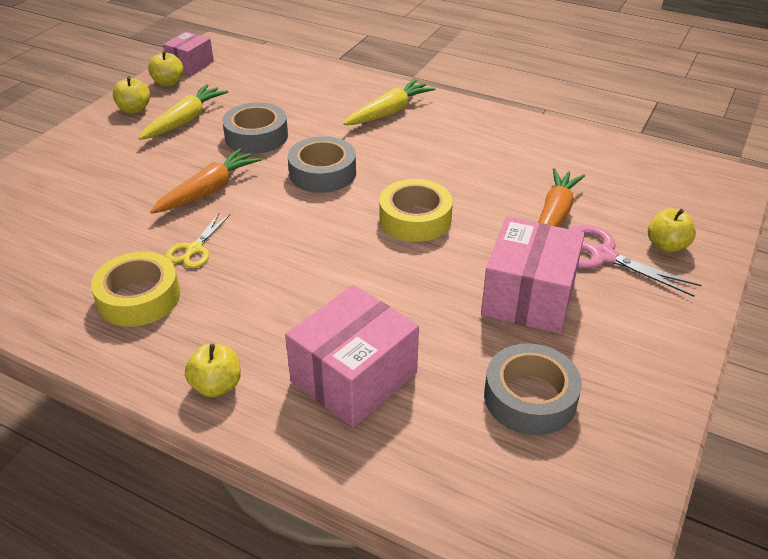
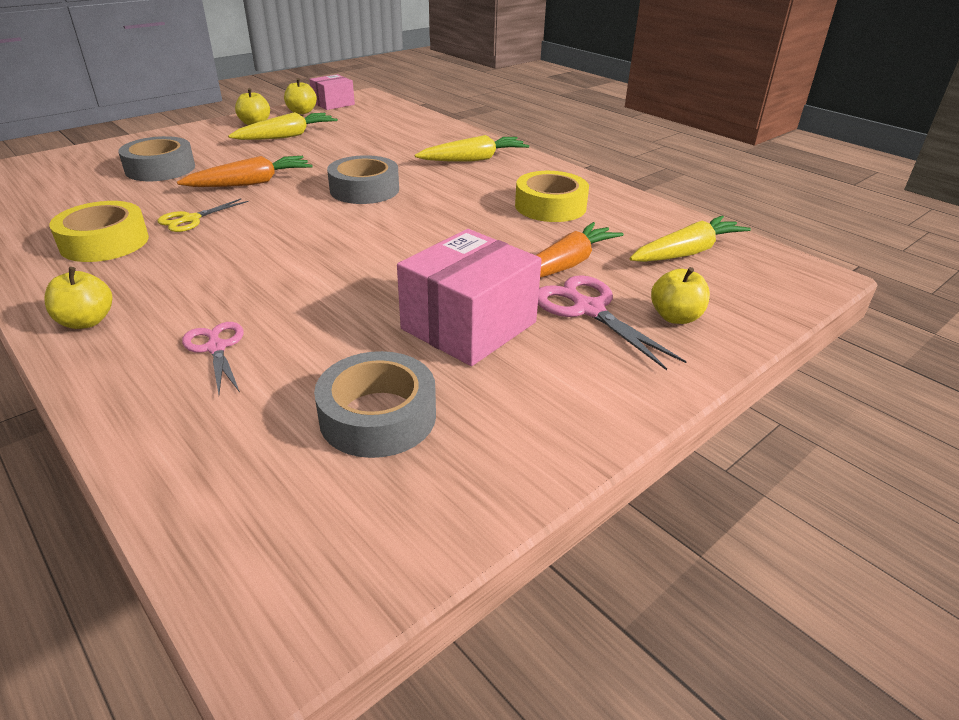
camera: 20 degrees right, 5 degrees down
(256, 136) = (334, 156): grey tape -> grey tape (160, 168)
(354, 377) = (216, 348): pink box -> pink scissors
(415, 219) = (415, 238): yellow tape -> yellow tape (550, 206)
(633, 178) = (687, 252): none -> yellow carrot

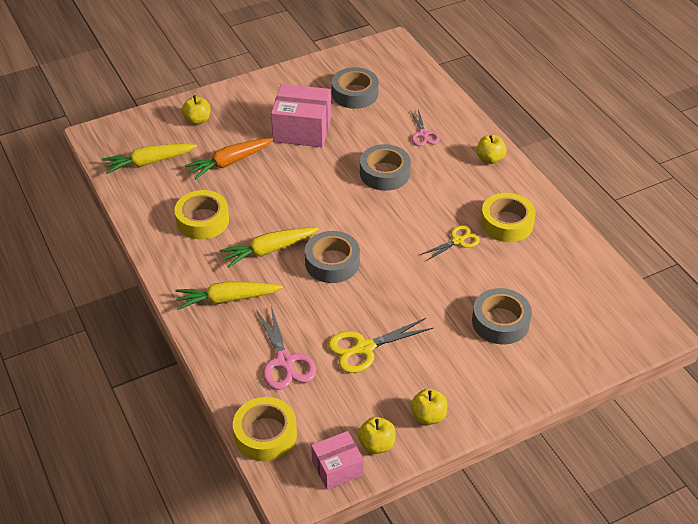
camera: 165 degrees left, 10 degrees up
(251, 183) = (420, 285): orange carrot -> none
(287, 136) = (393, 376): yellow carrot -> yellow carrot (269, 250)
(298, 279) = (384, 173): none -> grey tape
(317, 146) = (364, 348): none -> yellow scissors
(396, 110) = (265, 434): none -> yellow tape
(469, 325) = (302, 129): pink box -> pink box turned 45 degrees clockwise
(589, 309) = (237, 130): pink scissors -> pink scissors (284, 361)

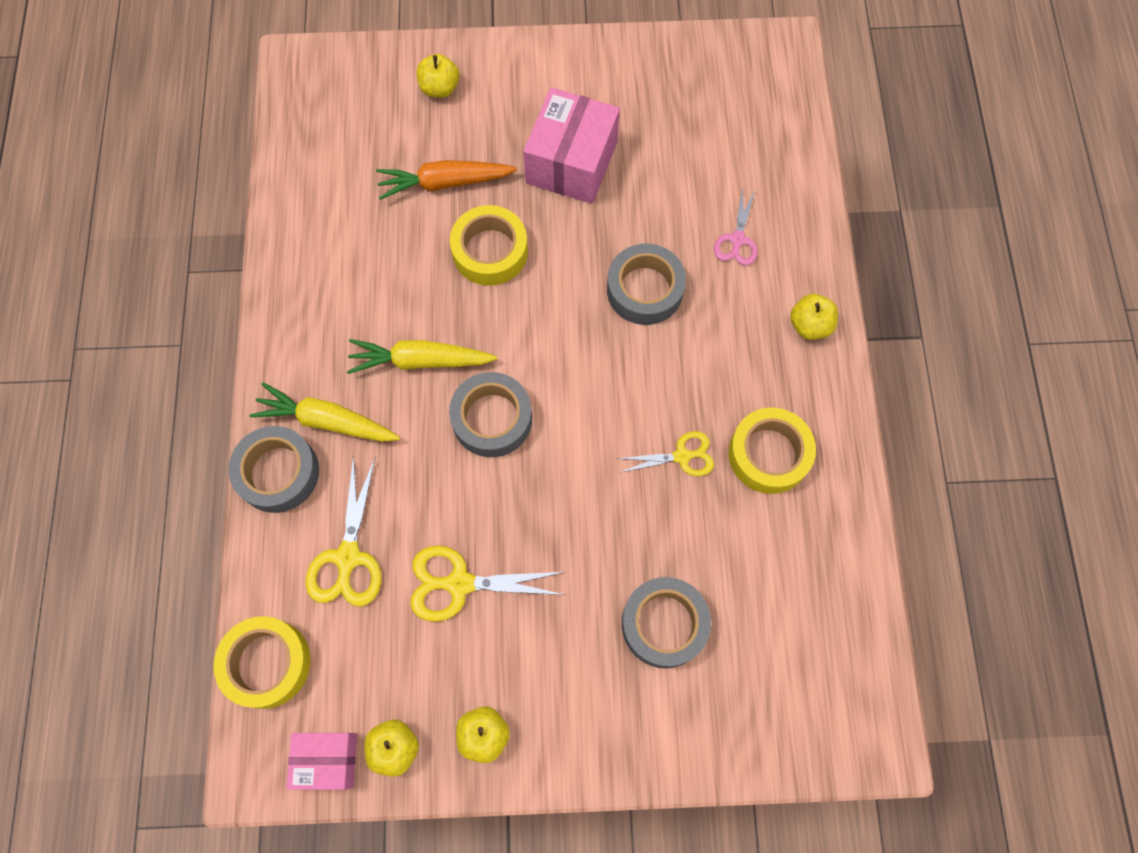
camera: 25 degrees right, 25 degrees up
(149, 162) = (341, 140): yellow carrot -> none
(202, 220) = (360, 272): yellow tape -> yellow tape (490, 251)
(284, 361) = (348, 557): pink scissors -> yellow scissors
(302, 129) = (572, 162): pink box -> pink box turned 75 degrees clockwise
(355, 94) = (679, 124): grey tape -> grey tape (278, 473)

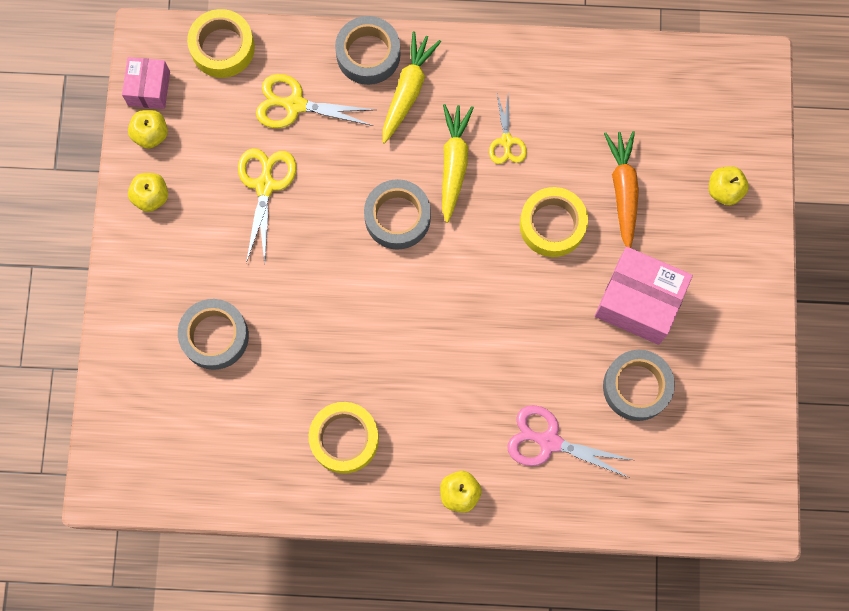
camera: 95 degrees right, 5 degrees up
(645, 290) = (505, 353): grey tape -> grey tape (636, 387)
(681, 456) = (350, 366): yellow scissors -> yellow scissors (506, 141)
(737, 239) = (549, 441): pink scissors -> pink scissors, size x1.55

